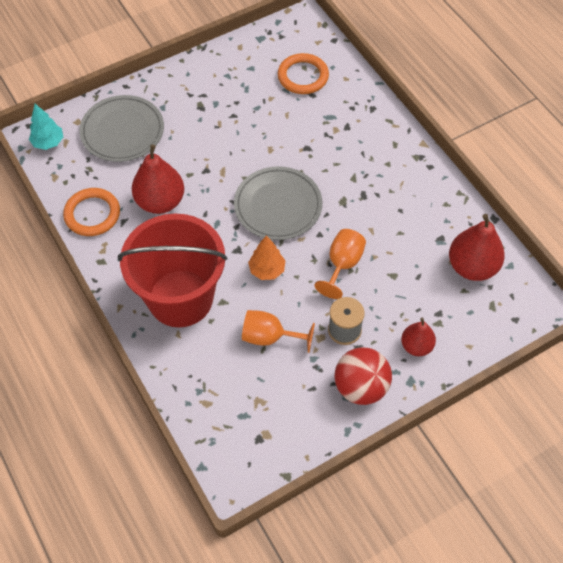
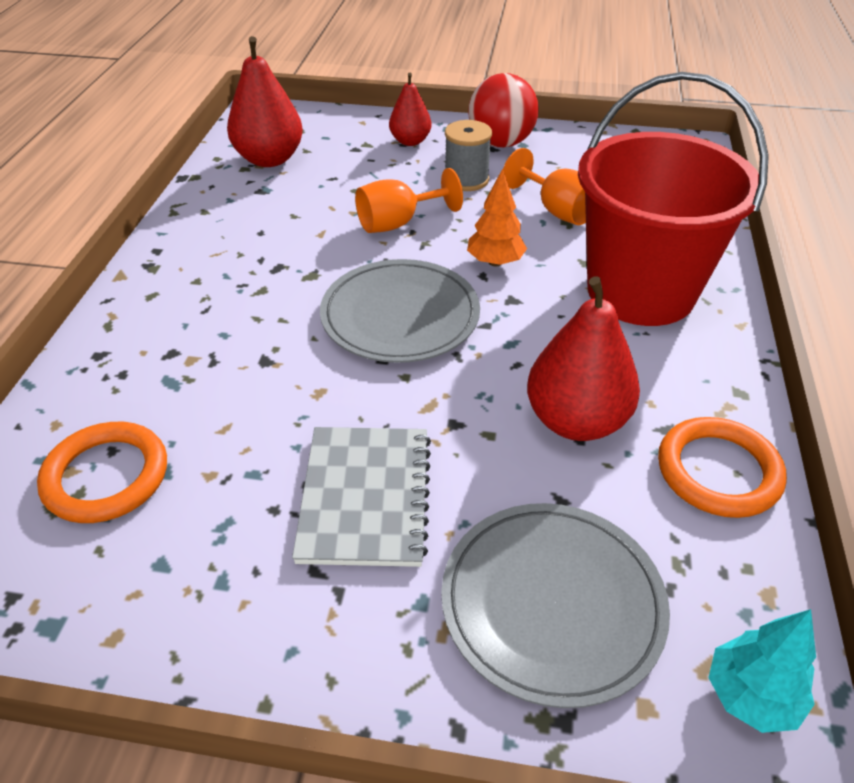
camera: 140 degrees left, 15 degrees down
(211, 124) = (365, 497): none -> grey notebook

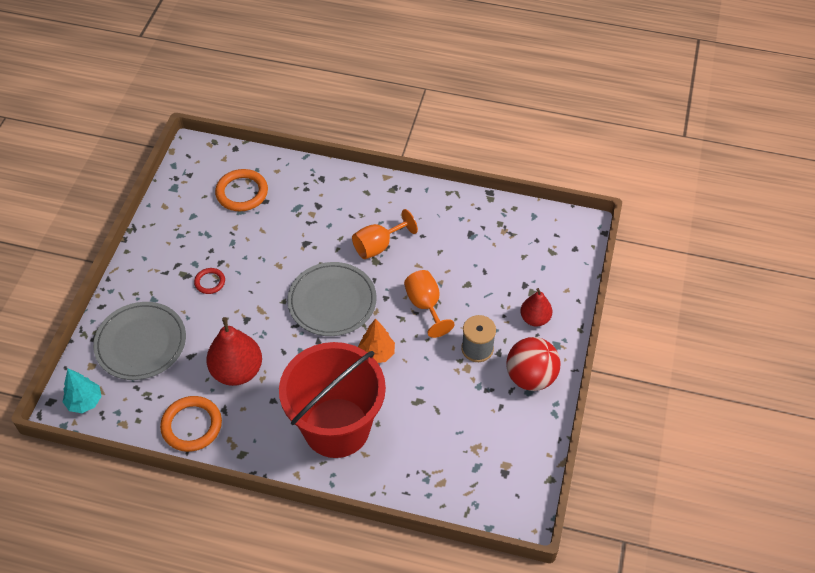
camera: 95 degrees right, 10 degrees up
(269, 159) = (511, 236): red pear -> none
(365, 497) = (210, 282): grey notebook -> red ring
(556, 210) = (432, 398): orange goblet -> orange goblet (378, 246)

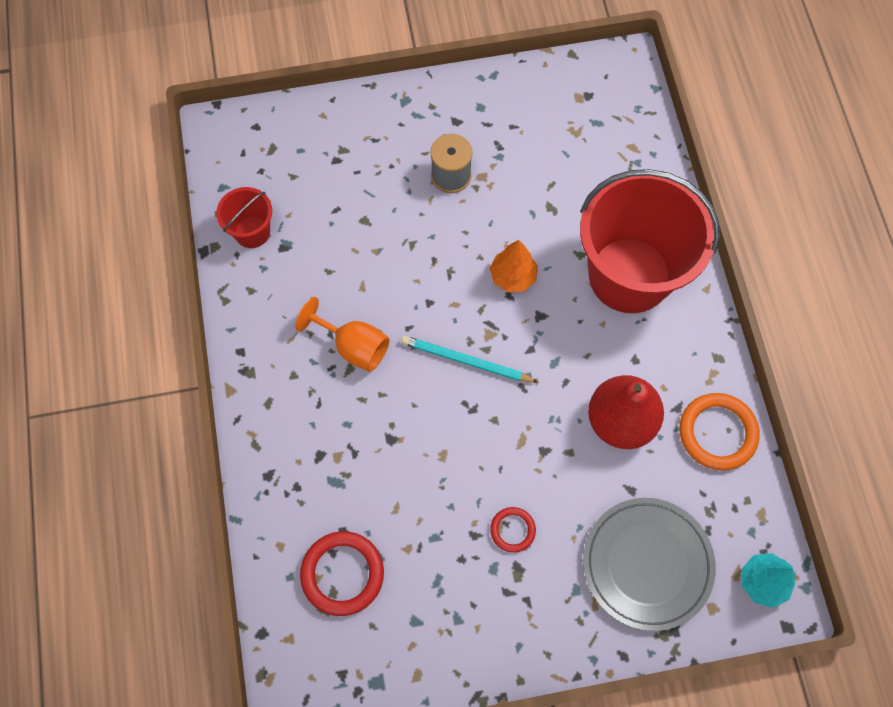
camera: 115 degrees left, 15 degrees up
(242, 192) = (342, 574): orange ring -> red ring
(332, 301) = (466, 361): grey plate -> turquoise pencil
(425, 305) = (418, 253): orange goblet -> none
(491, 221) = (252, 232): none -> red bucket
(530, 377) = (460, 111): red ball -> none
(535, 318) = (380, 133): red pear -> none

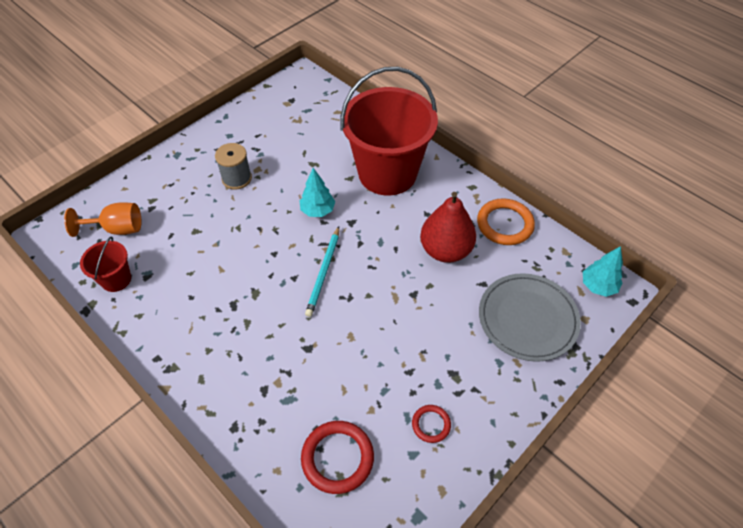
camera: 35 degrees left, 15 degrees down
(353, 346) = (240, 307): orange goblet -> orange goblet (117, 229)
(466, 361) = (324, 272): turquoise pencil -> turquoise pencil turned 60 degrees counterclockwise
(512, 276) = (317, 210): orange tree -> turquoise tree
(512, 530) = (431, 352): red ring -> red ring (431, 424)

